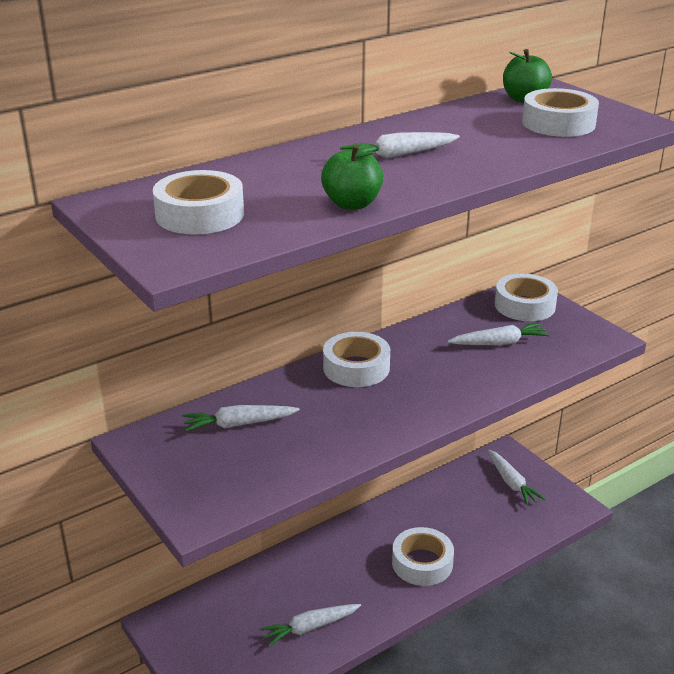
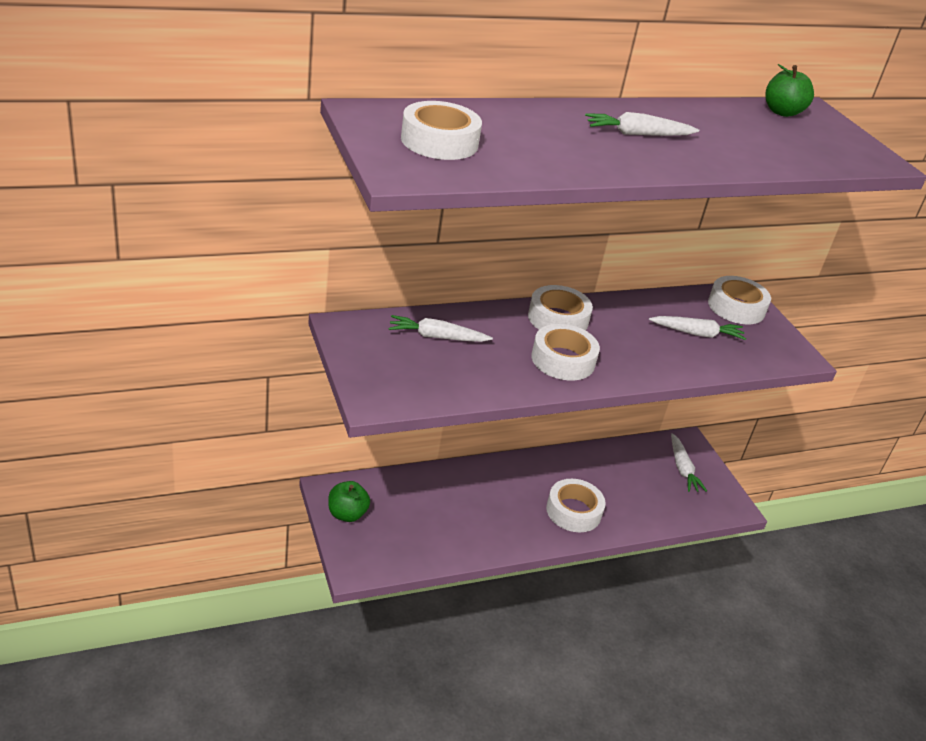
camera: 10 degrees right, 5 degrees up
(310, 628) = (455, 533): white carrot -> none
(352, 204) = (574, 166): green apple -> green apple (347, 514)
(558, 123) = (801, 142): white tape -> white tape (563, 360)

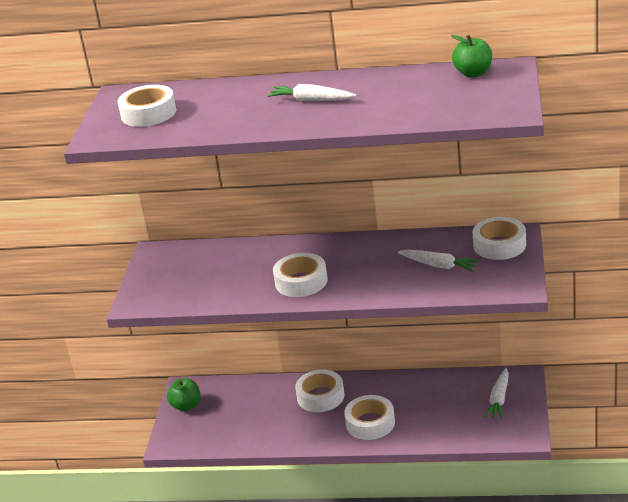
camera: 35 degrees right, 5 degrees down
(437, 337) = (216, 261): white carrot -> none
(558, 319) = (325, 250): white tape -> white tape (320, 396)

